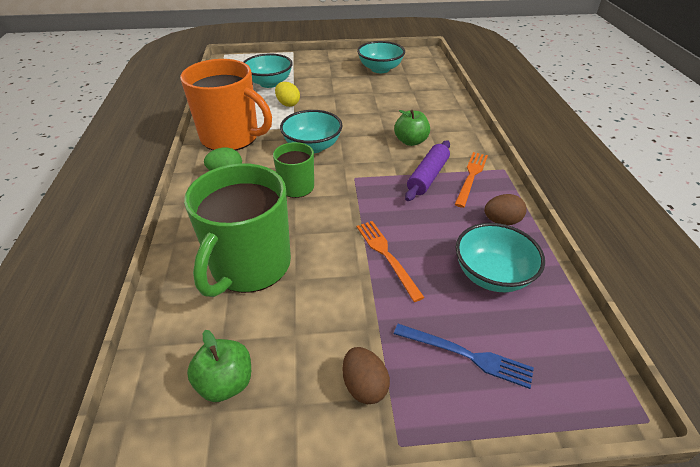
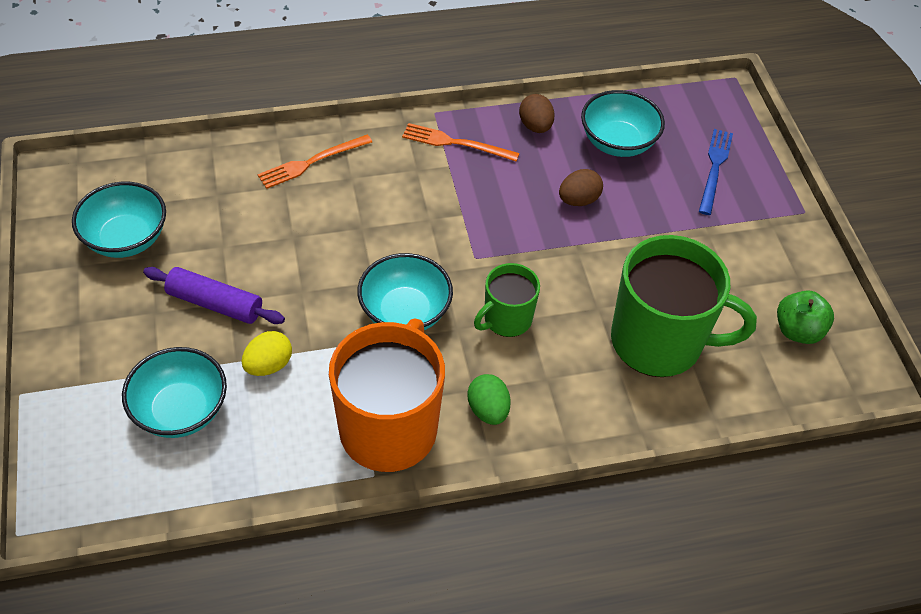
camera: 100 degrees left, 10 degrees up
(364, 386) = (766, 234): brown egg -> brown egg (578, 200)
(387, 256) = (612, 222): orange fork -> orange fork (312, 162)
(410, 141) = (379, 199): green apple -> none
(428, 176) = (462, 183): purple rolling pin -> purple rolling pin (215, 303)

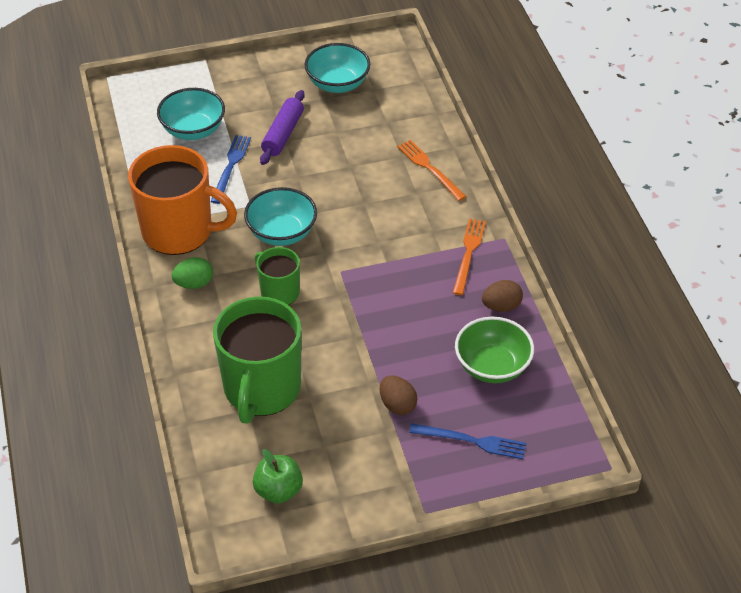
camera: 90 degrees right, 5 degrees down
(268, 365) = (231, 166): yellow egg -> blue fork
(578, 200) = (414, 337): brown egg -> brown egg (397, 405)
(617, 142) = (492, 366): turquoise bowl -> green bowl

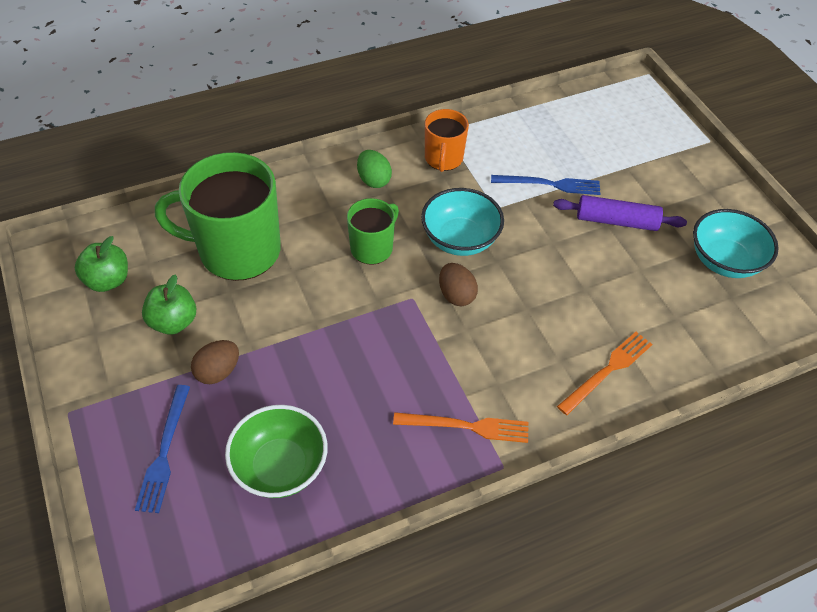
camera: 80 degrees right, 5 degrees up
(179, 231) = (443, 159): orange mug -> orange mug, size x0.53
(193, 130) = (595, 147): turquoise bowl -> none
(338, 437) = (173, 322): none -> green apple
(501, 306) = (381, 471): brown egg -> brown egg (456, 295)

